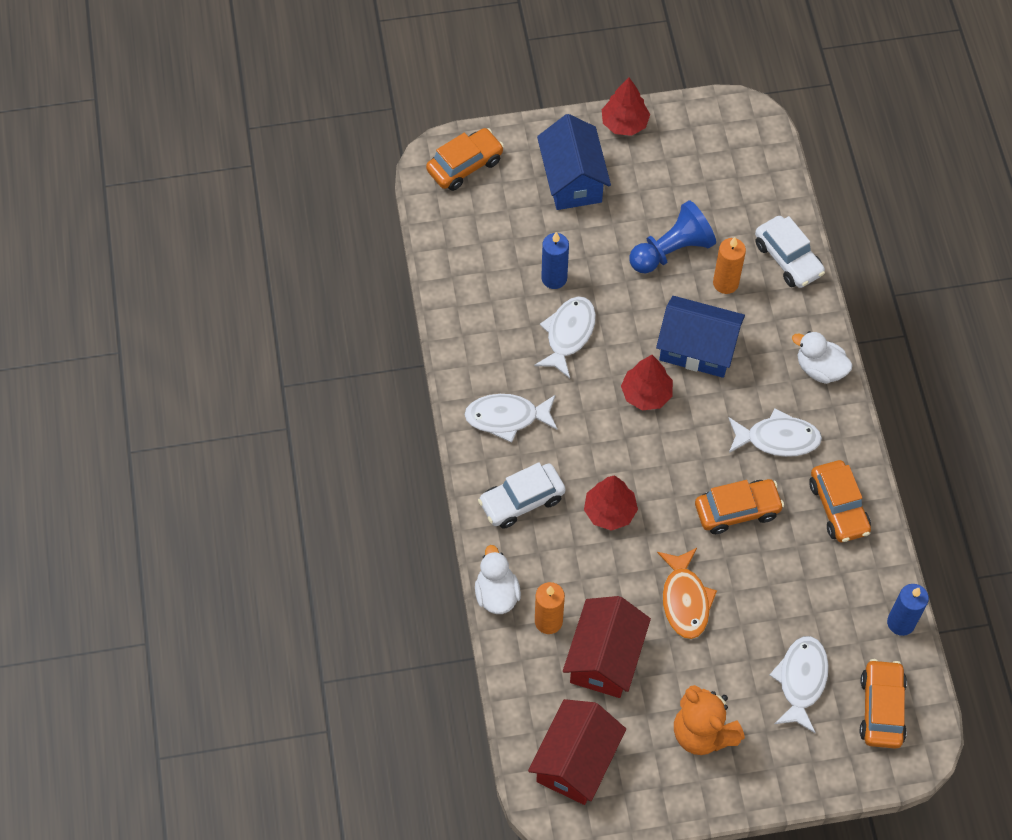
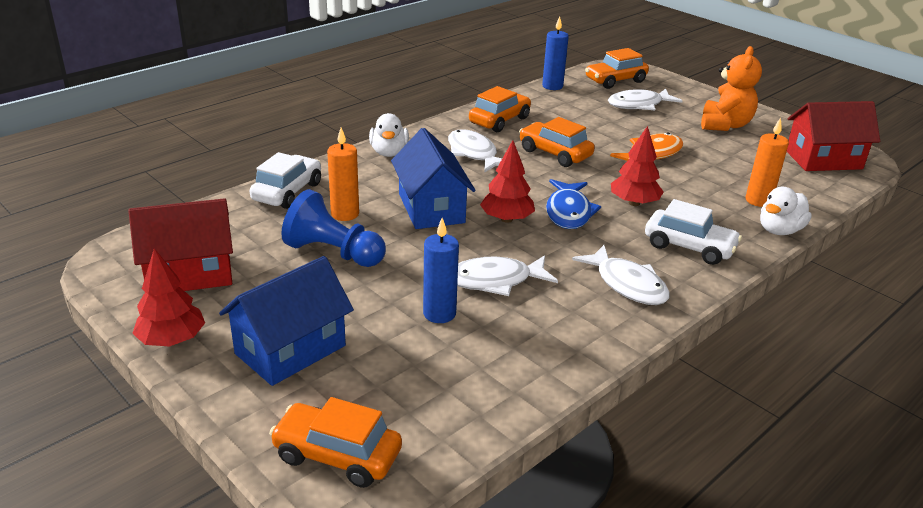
camera: 125 degrees left, 30 degrees down
(604, 658) = (742, 170): red house -> red house (189, 274)
(628, 448) = (568, 212): none -> blue fish

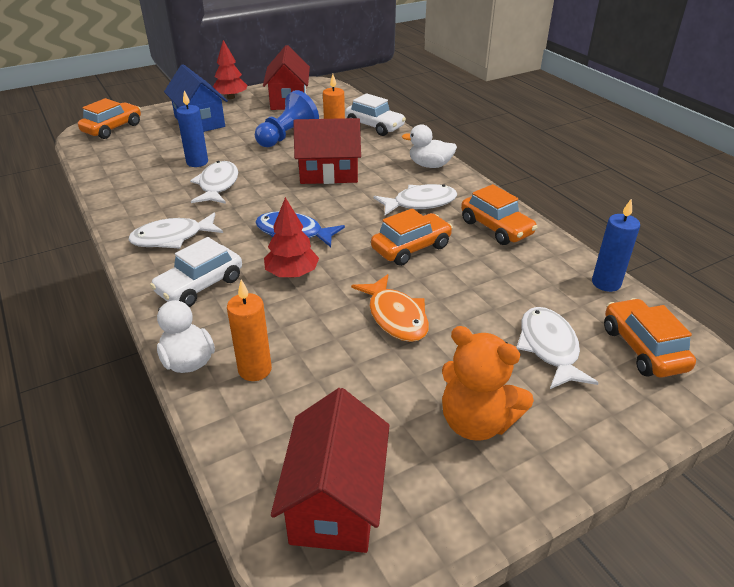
camera: 105 degrees right, 5 degrees up
(431, 208) = (329, 173): blue house -> red house
(507, 219) = (297, 202): red tree -> none

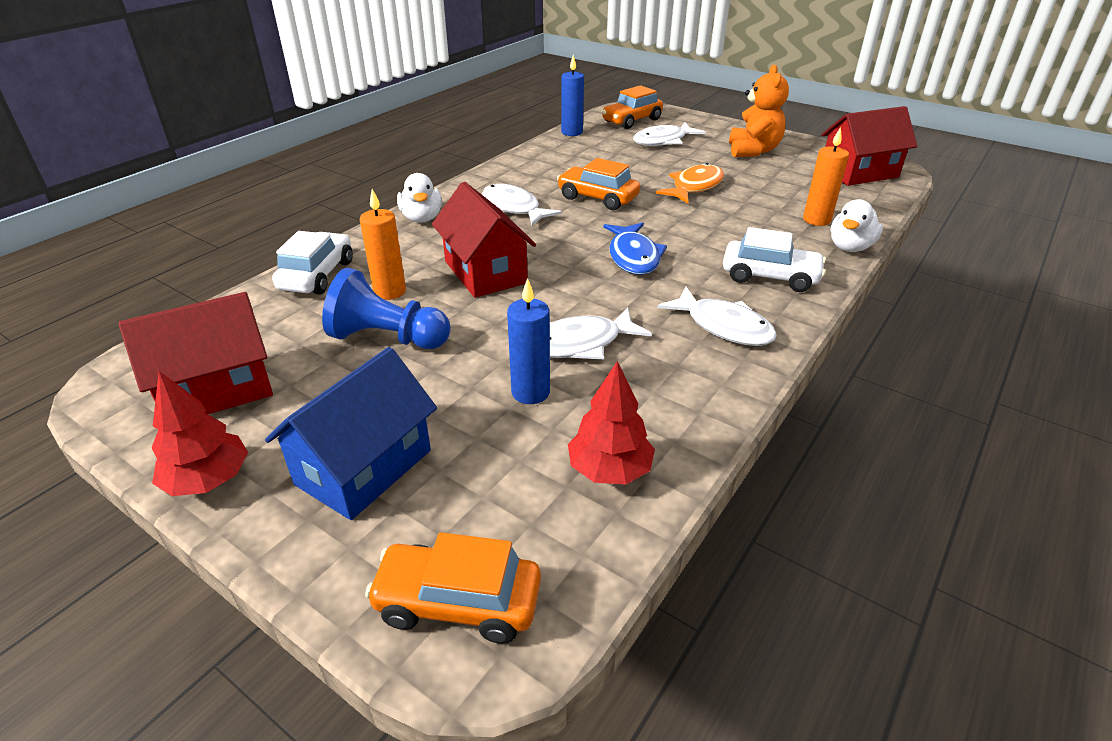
camera: 115 degrees left, 0 degrees up
(292, 274) = (696, 238): red tree -> red tree (609, 470)
(496, 228) = (529, 171): orange car -> none

